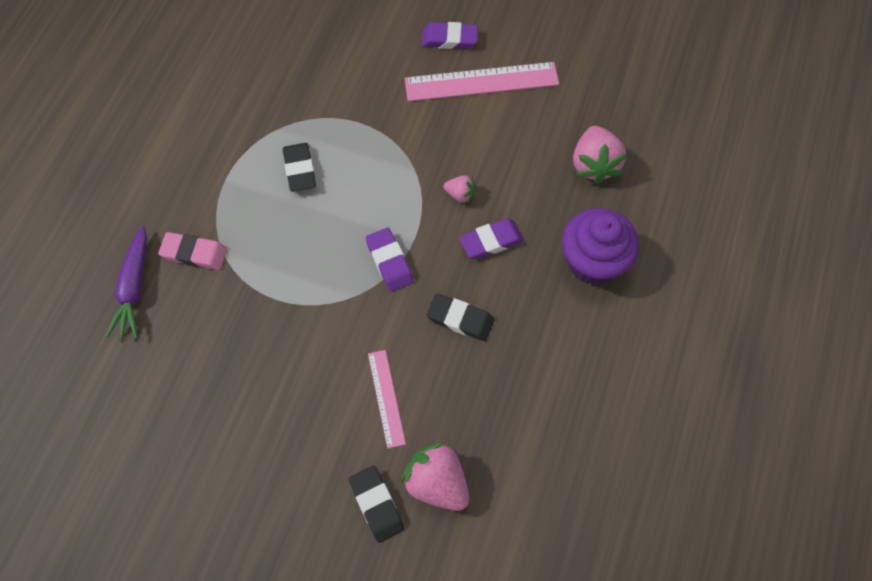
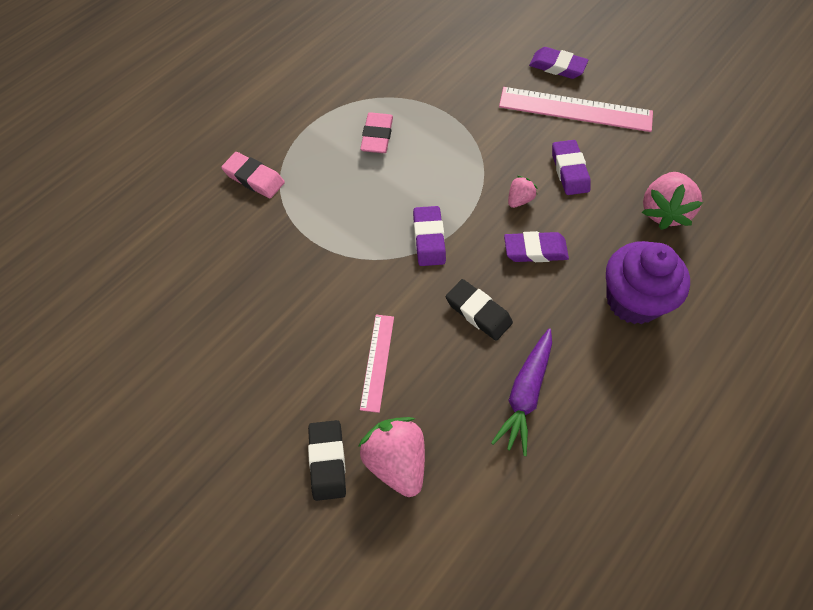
camera: 20 degrees right, 5 degrees down
(134, 288) = (189, 191): purple carrot -> purple carrot (525, 394)
(300, 169) = (377, 136): black eraser -> pink eraser
(460, 194) = (519, 200): pink strawberry -> pink strawberry turned 90 degrees counterclockwise
(496, 149) = (569, 170): none -> purple eraser

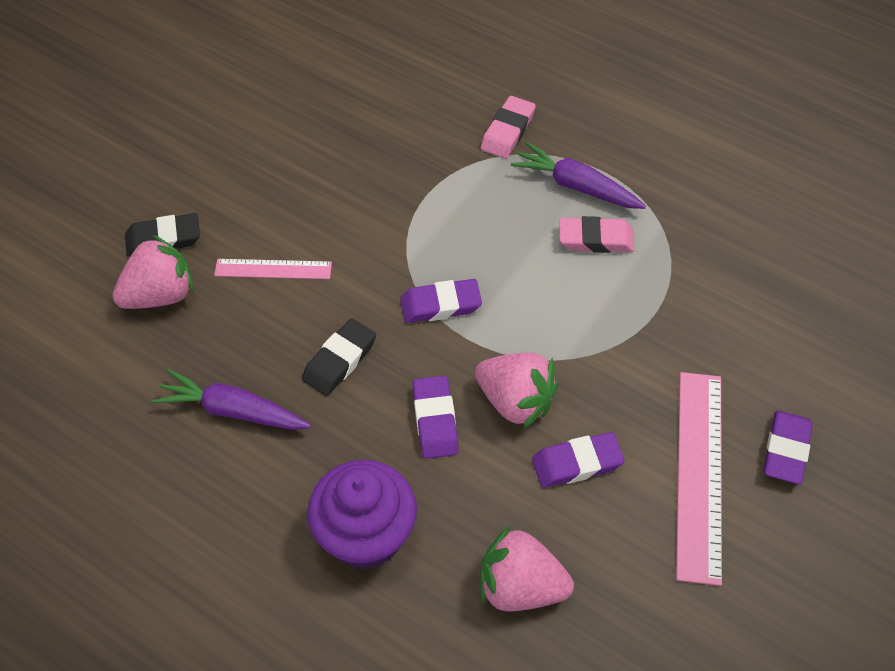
camera: 85 degrees right, 5 degrees down
(323, 141) = (576, 186): none -> purple carrot
(519, 200) = (515, 401): pink strawberry -> pink strawberry, size x1.92

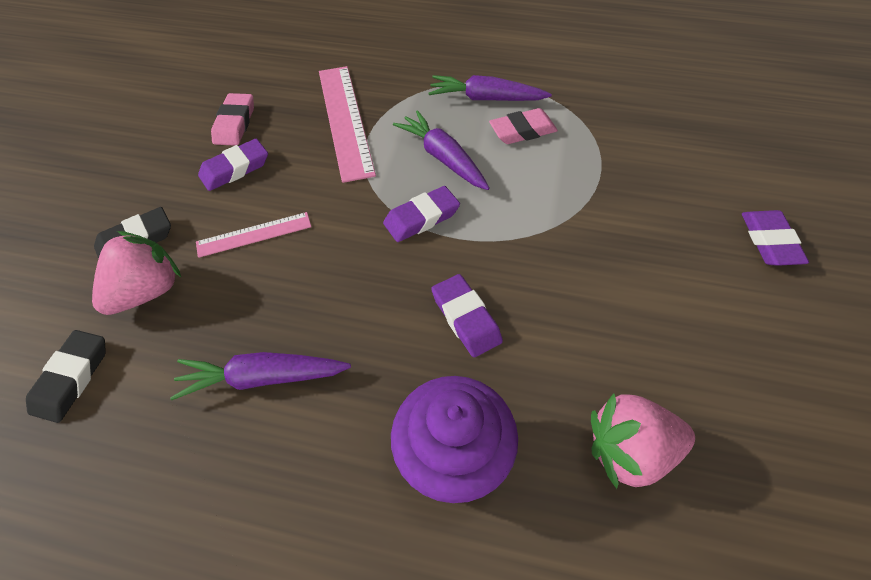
camera: 20 degrees left, 0 degrees up
(339, 360) = (351, 294): black eraser -> black eraser (72, 378)
(494, 245) = (443, 158): none -> purple carrot
(507, 131) = (411, 76): pink eraser -> pink eraser (235, 123)
(515, 401) = (528, 277): pink strawberry -> none
(577, 463) = (612, 312): purple eraser -> purple eraser (235, 169)
(699, 473) = (717, 284): pink ruler -> pink ruler (345, 120)

